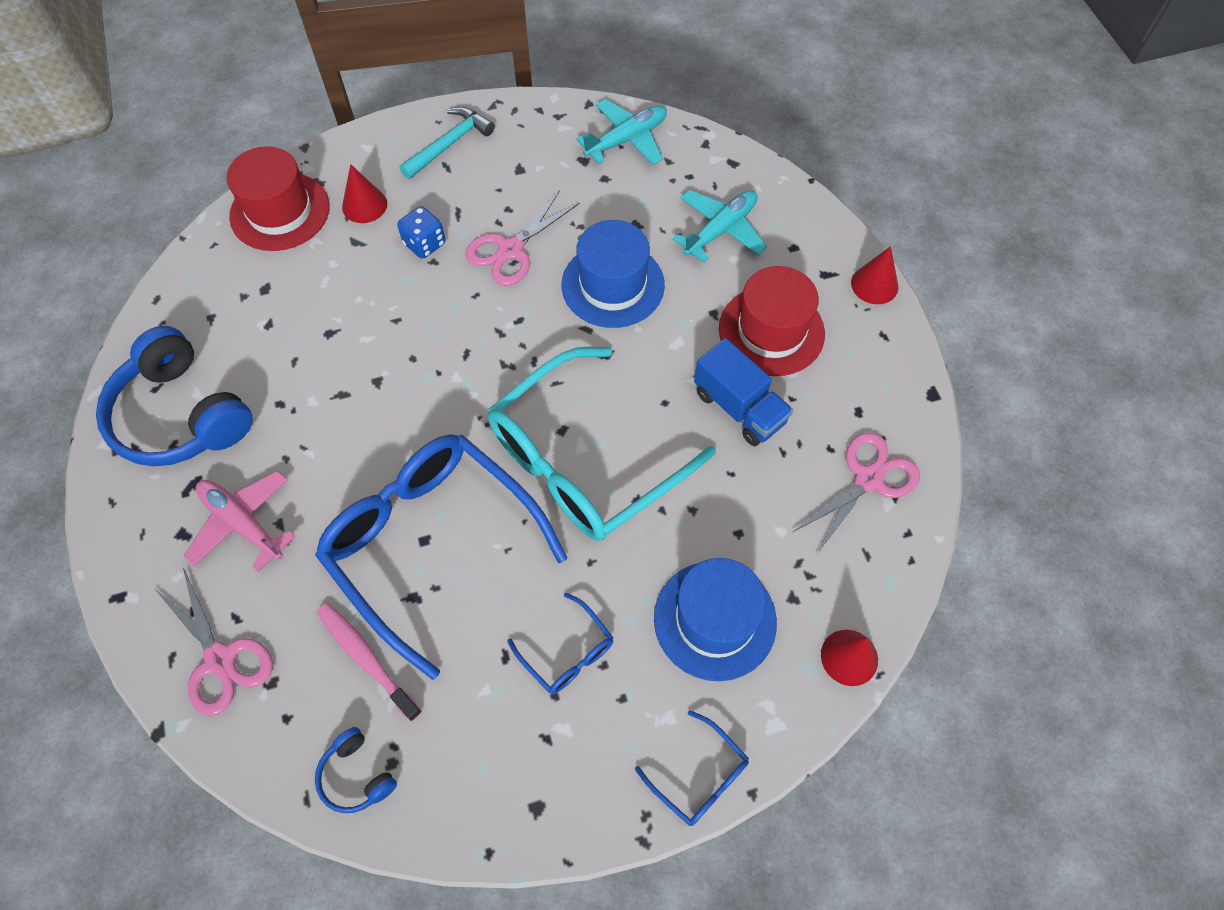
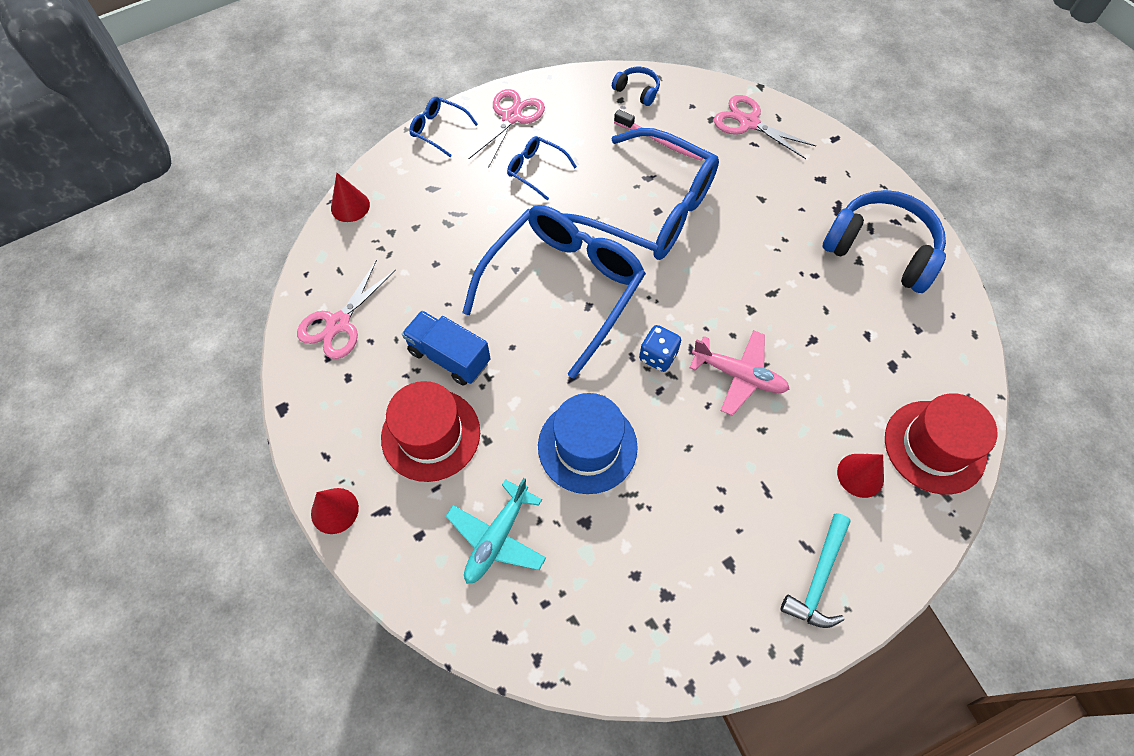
camera: 165 degrees right, 0 degrees up
(242, 523) = (786, 193): pink plane -> pink plane (739, 376)
(424, 244) = (779, 446): blue dice -> blue dice (658, 356)
(511, 250) = (696, 460): pink scissors -> pink scissors (511, 117)
(584, 461) = (563, 287): turquoise glasses -> blue glasses
(627, 139) = (628, 640): turquoise plane -> none
(715, 620) = (443, 207): blue hat -> none

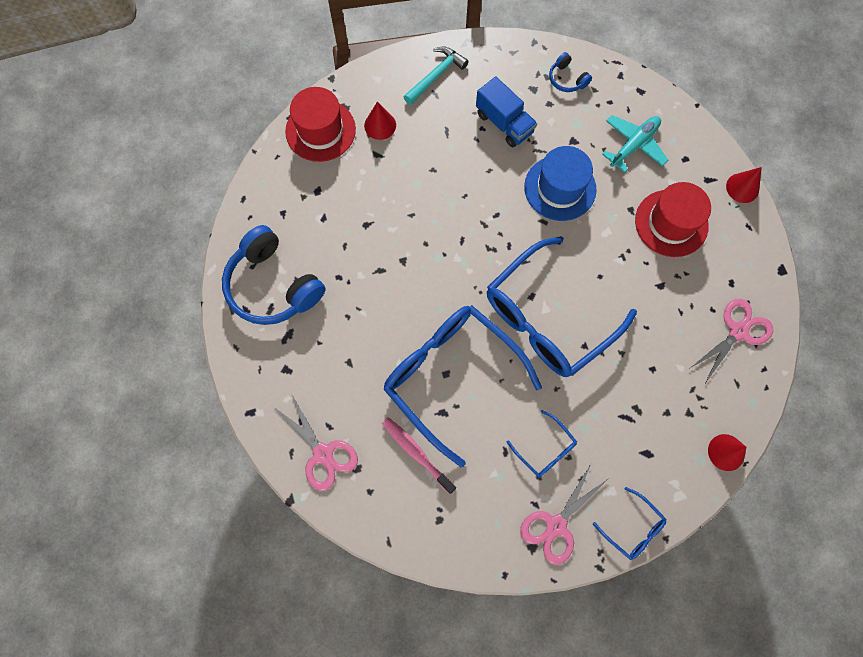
camera: 165 degrees left, 10 degrees up
(449, 357) = (650, 280): blue truck -> blue truck (504, 123)
(637, 91) = (418, 527): blue headphones -> blue headphones (567, 79)
(658, 356) = (489, 241): blue dice -> none
(739, 376) = (433, 211): pink plane -> none

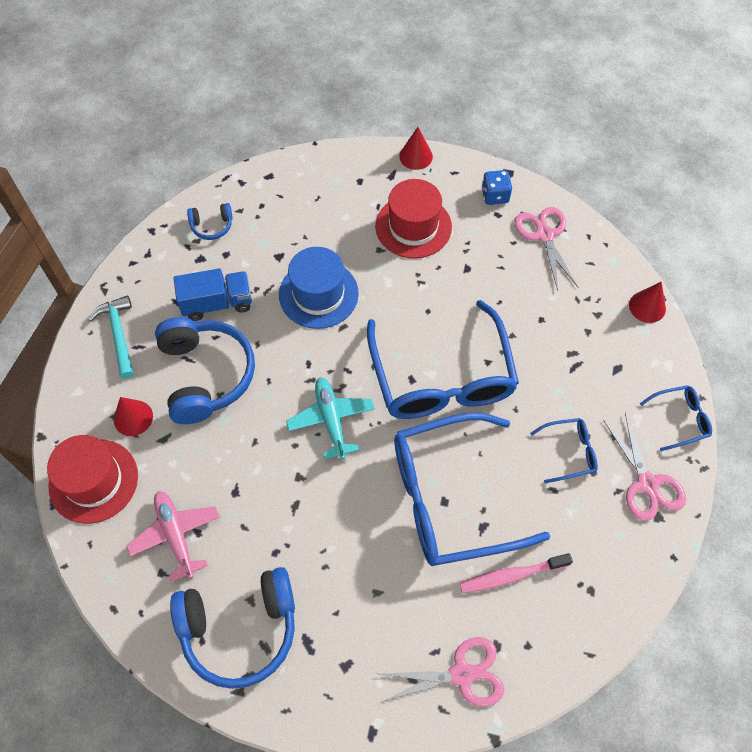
camera: 60 degrees left, 10 degrees down
(313, 205) = (176, 535): none -> pink plane
(442, 151) = (206, 375): none -> blue headphones
(634, 145) = (318, 211): turquoise plane -> turquoise plane (331, 419)
(749, 271) = (495, 196): none -> blue dice

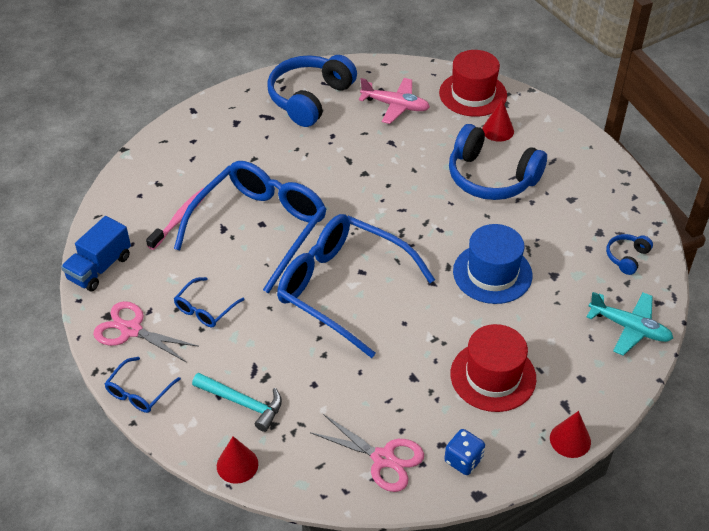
camera: 135 degrees right, 15 degrees down
(119, 335) = (573, 157): turquoise hammer -> turquoise hammer (242, 403)
(217, 303) = (546, 217): blue truck -> blue truck (99, 268)
(331, 419) = (384, 212): turquoise plane -> turquoise plane (630, 328)
(462, 674) = (167, 160): pink scissors -> none

